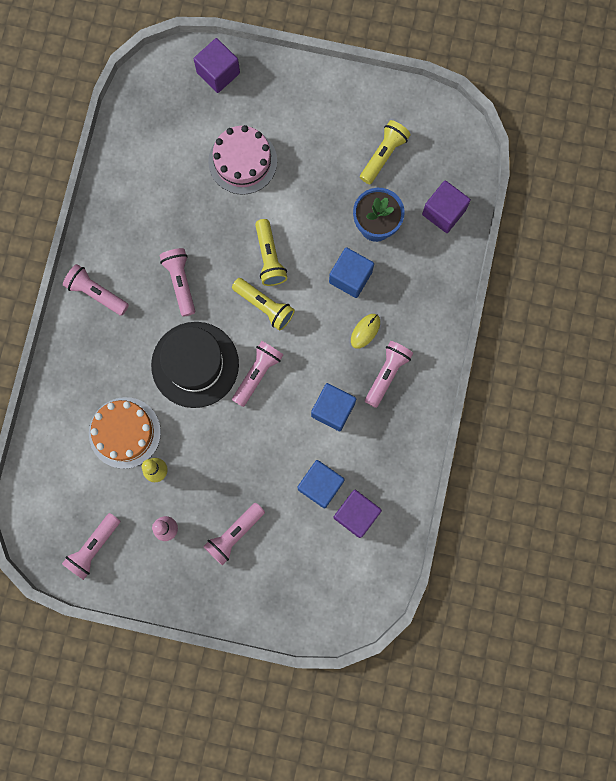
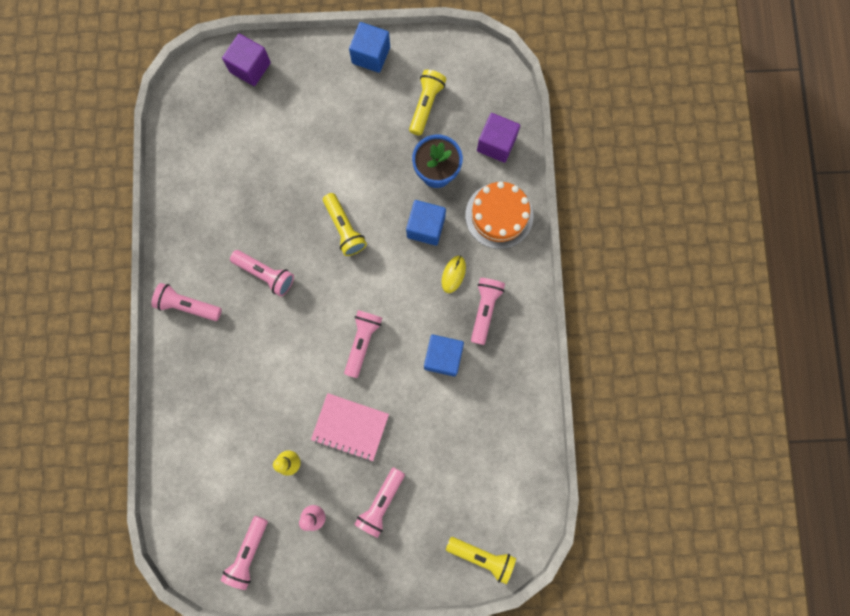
camera: 15 degrees left, 0 degrees up
(124, 432) = (249, 432): orange cake -> orange cake (499, 215)
(180, 282) = (265, 274): pink flashlight -> pink flashlight turned 150 degrees clockwise
(195, 364) = (300, 349): black hat -> none
(224, 453) = (350, 427): none -> pink notebook
(242, 161) = (295, 144): pink cake -> none
(265, 306) = (352, 275): yellow flashlight -> yellow flashlight (482, 556)
(320, 485) = (450, 433): blue cube -> blue cube (371, 55)
(356, 514) = (492, 451): purple cube -> none

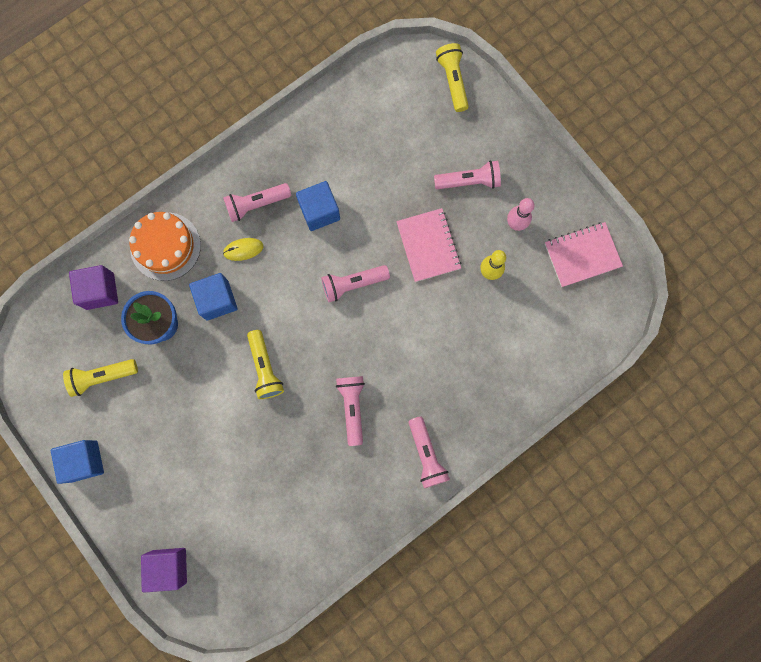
camera: 125 degrees left, 0 degrees up
(248, 553) = (582, 255): pink flashlight -> pink notebook
(344, 228) = (265, 368): yellow flashlight -> yellow flashlight turned 135 degrees clockwise

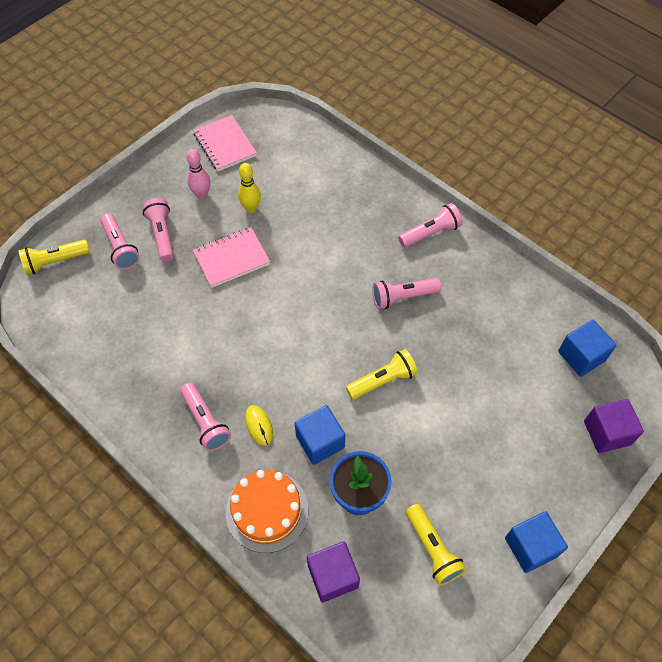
camera: 100 degrees left, 20 degrees down
(319, 211) = (207, 358): blue cube -> blue cube (581, 356)
(353, 284) = (281, 316): pink flashlight -> pink flashlight (121, 248)

